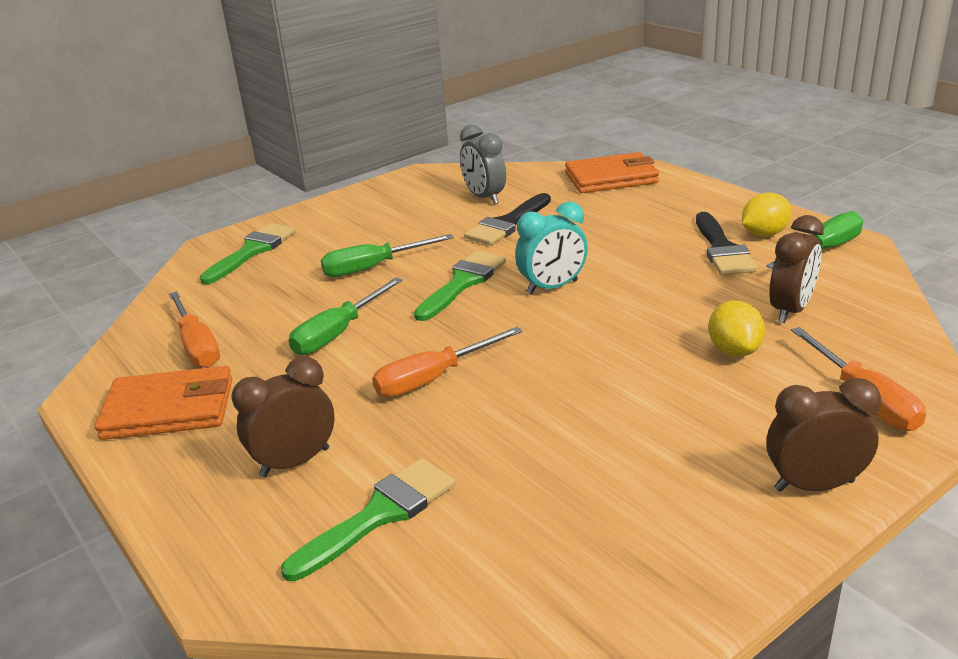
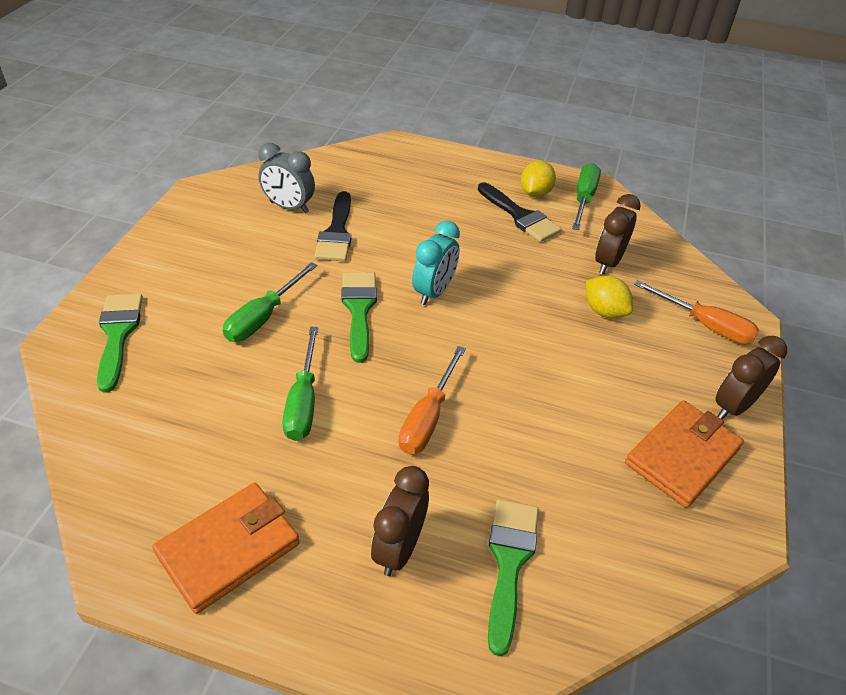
camera: 40 degrees left, 15 degrees up
(197, 346) = (180, 468): orange screwdriver -> none
(611, 178) = (377, 159): orange wallet -> orange wallet (682, 456)
(790, 310) = (608, 262): brown clock -> brown clock turned 150 degrees counterclockwise

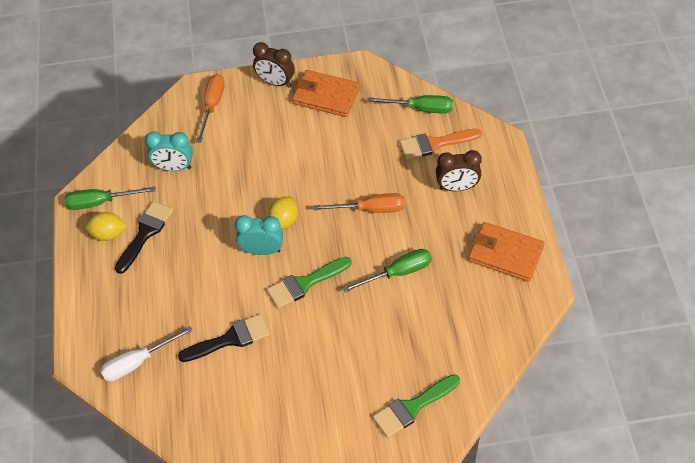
camera: 110 degrees left, 10 degrees up
(263, 317) = (345, 333): green screwdriver -> green screwdriver (421, 109)
(289, 207) = (216, 389): grey clock -> none
(363, 171) = (137, 362): none -> white screwdriver
(509, 562) = (434, 144): green brush -> orange brush
(604, 311) = (228, 156): yellow lemon -> yellow lemon (284, 221)
(608, 262) = (174, 167): brown clock -> turquoise clock

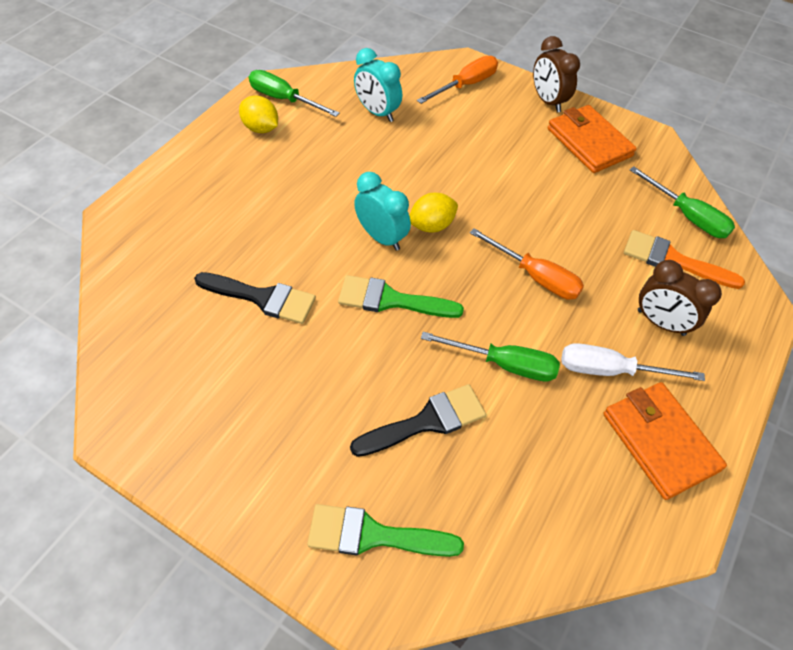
camera: 35 degrees right, 0 degrees up
(137, 362) = (158, 253): white screwdriver -> white screwdriver (610, 370)
(145, 233) = (292, 148): black brush -> black brush (427, 421)

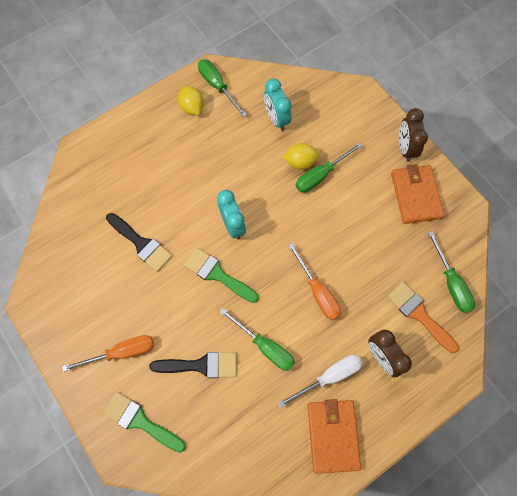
camera: 25 degrees right, 15 degrees up
(431, 225) = (269, 227): yellow lemon -> yellow lemon (300, 162)
(465, 153) = (320, 175): none -> green screwdriver
(466, 85) = (352, 113): orange screwdriver -> orange screwdriver (122, 352)
(610, 370) = (329, 377): white screwdriver -> white screwdriver turned 120 degrees clockwise

